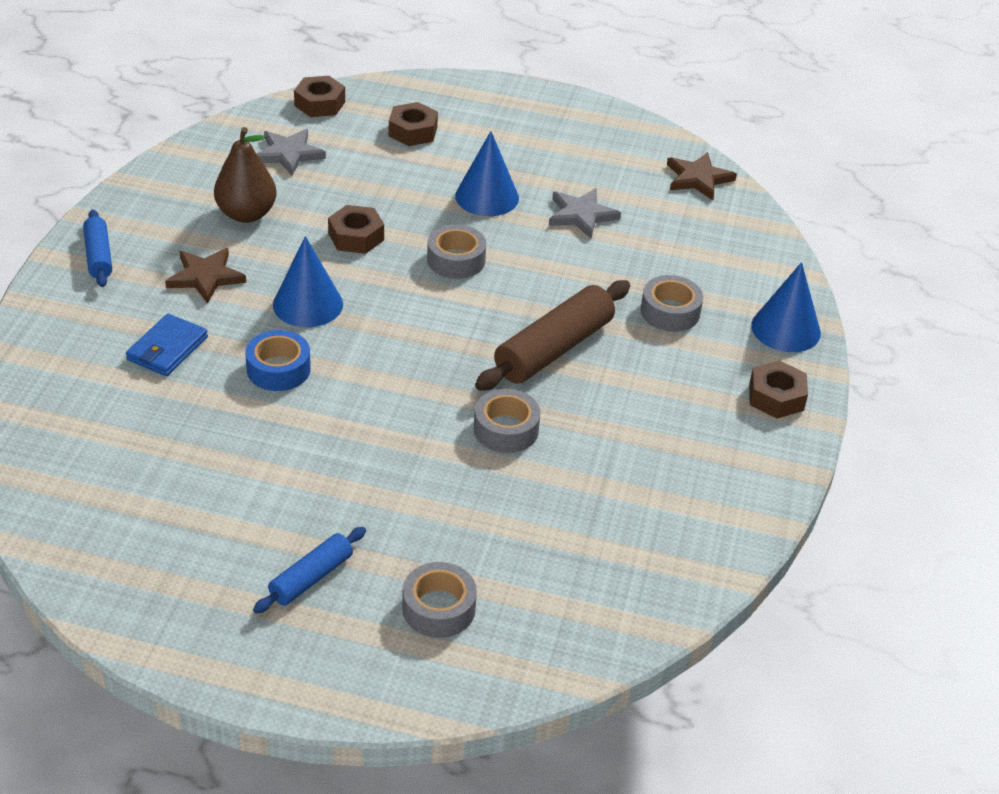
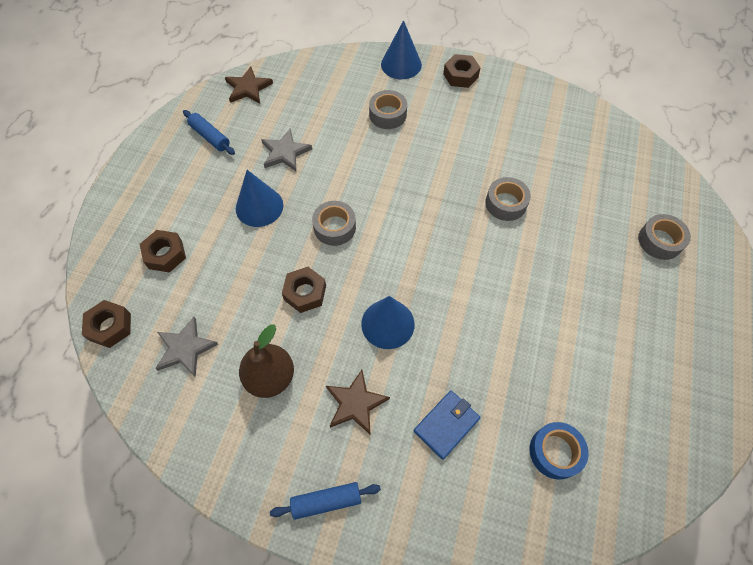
camera: 85 degrees left, 20 degrees up
(167, 348) = (446, 425): blue wallet -> blue wallet turned 75 degrees counterclockwise
(278, 369) = (462, 340): blue tape -> blue tape (555, 452)
(311, 578) = (654, 309): blue rolling pin -> blue rolling pin (210, 137)
(554, 349) = (427, 175): brown rolling pin -> none

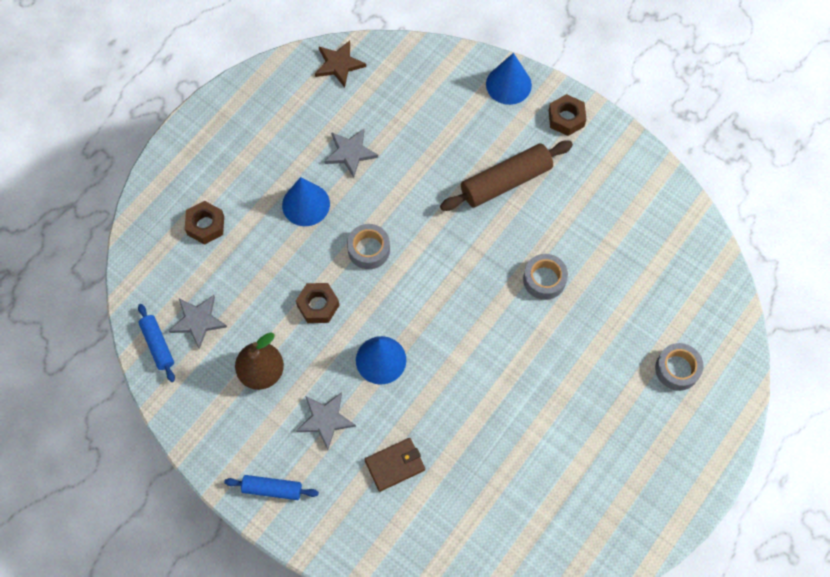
camera: 20 degrees right, 5 degrees up
(110, 326) = (140, 279): brown nut -> none
(210, 137) = (283, 111): blue rolling pin -> blue rolling pin (158, 345)
(355, 403) = (325, 420): brown star -> grey star
(387, 114) = (469, 142): grey tape -> none
(433, 136) = (506, 182): none -> brown rolling pin
(446, 425) = (395, 465): blue wallet -> brown wallet
(555, 452) = (477, 520): blue tape -> none

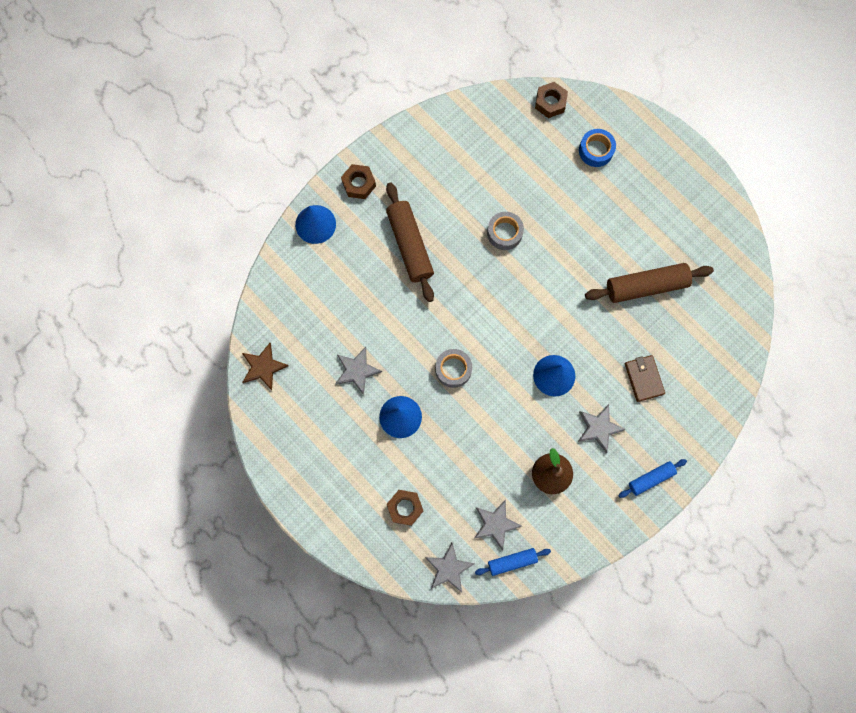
camera: 80 degrees left, 10 degrees up
(144, 280) = (448, 568): none -> grey star
(272, 489) = (651, 479): blue rolling pin -> blue rolling pin turned 45 degrees clockwise
(318, 305) = (497, 419): brown nut -> brown nut (550, 102)
(513, 453) = (646, 286): none -> brown rolling pin
(677, 369) = (596, 150): grey tape -> blue tape

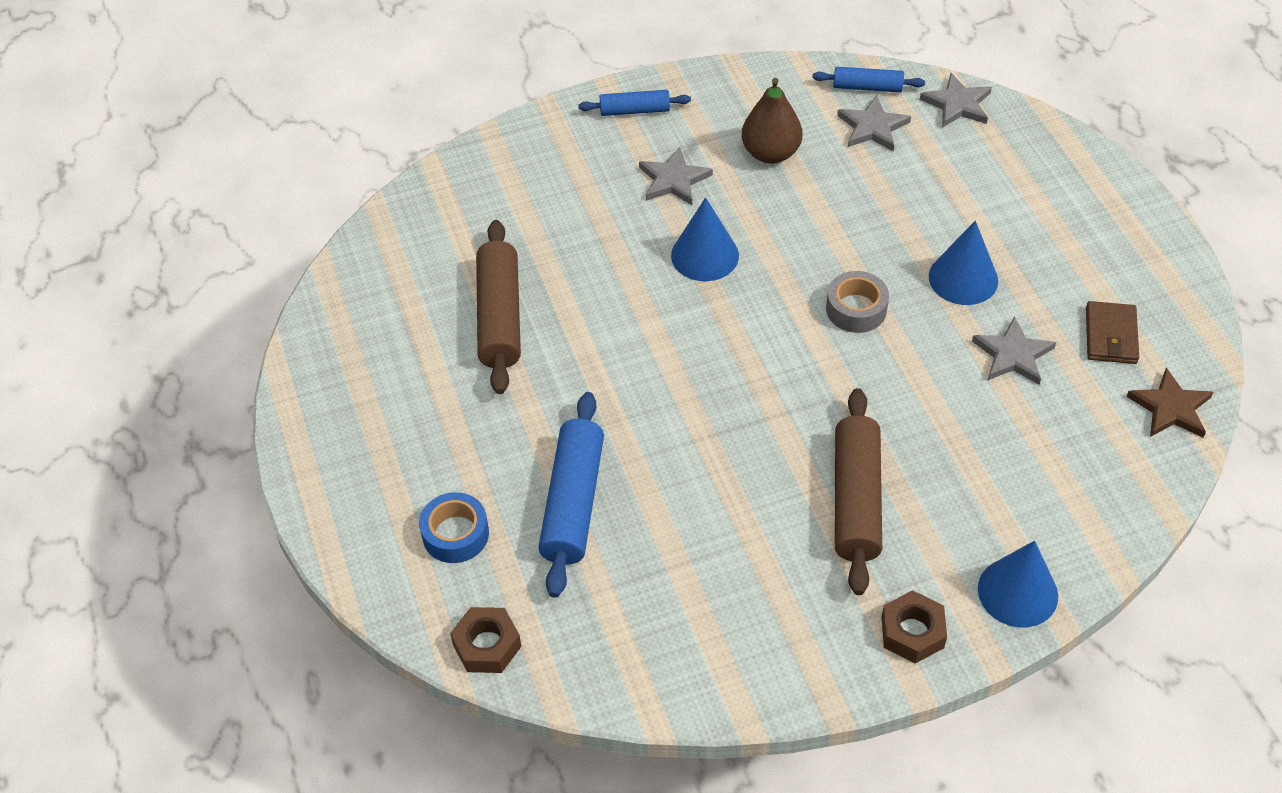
camera: 155 degrees left, 25 degrees down
(405, 508) = (995, 179): brown nut -> none
(504, 233) = (683, 463): grey tape -> none
(548, 189) = (573, 502): none -> blue rolling pin
(644, 378) = (576, 212): brown wallet -> brown wallet (1110, 336)
(646, 286) = (500, 317): brown rolling pin -> brown rolling pin turned 75 degrees clockwise

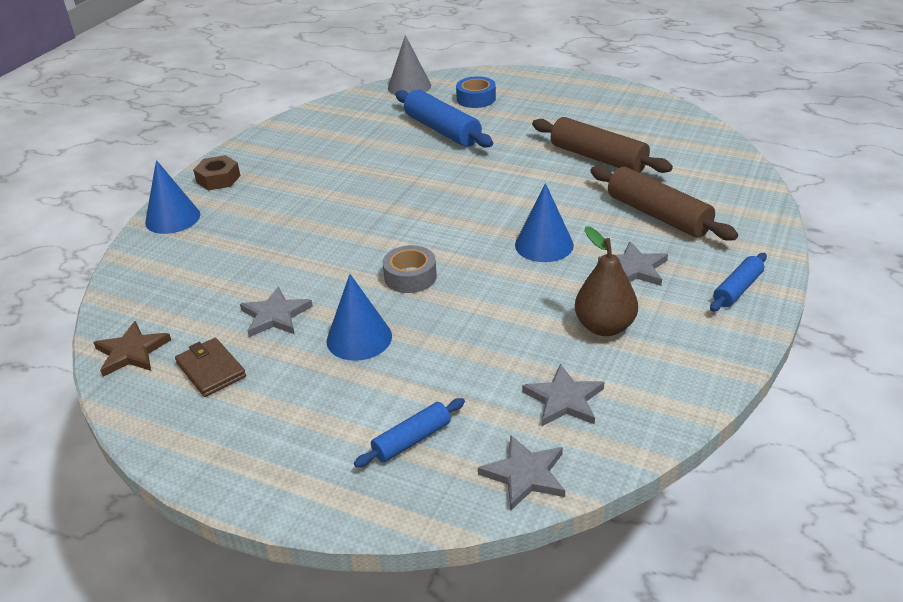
camera: 135 degrees right, 15 degrees down
(487, 645) = (409, 86): brown nut -> grey cone
(856, 500) = (302, 202): brown rolling pin -> brown rolling pin (658, 215)
(867, 87) = (618, 432): blue rolling pin -> blue rolling pin (412, 440)

